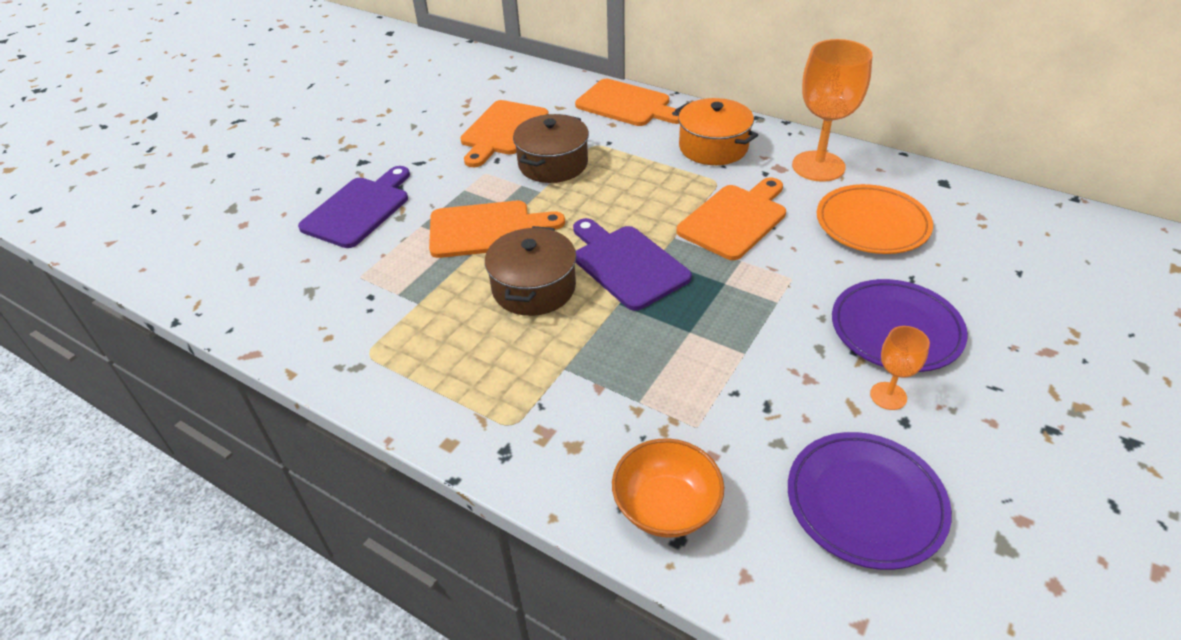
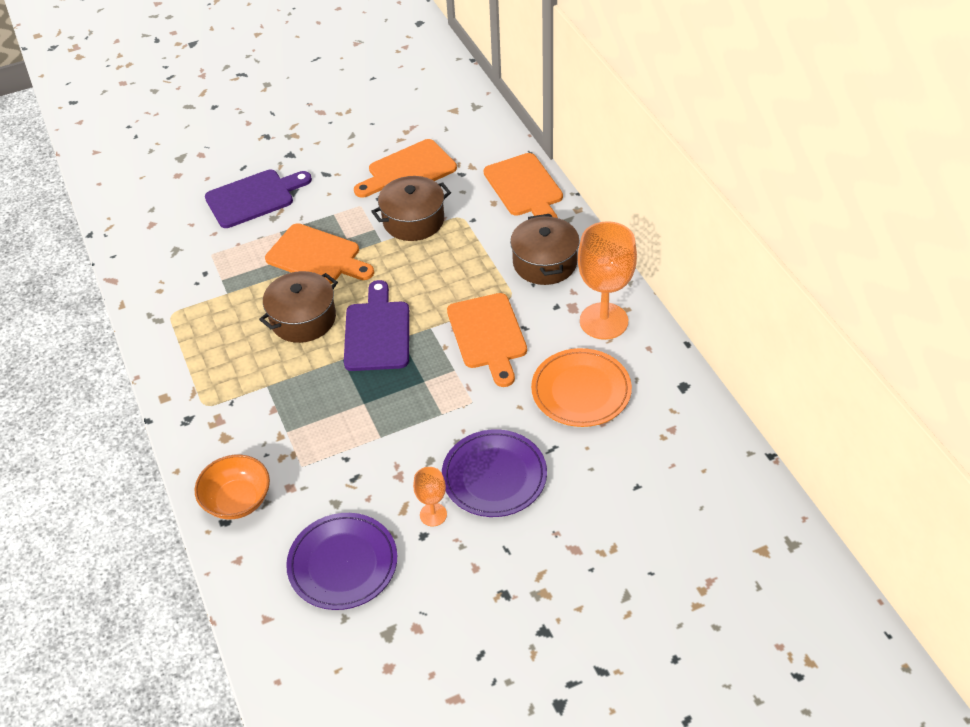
camera: 35 degrees right, 5 degrees up
(713, 147) = (545, 263): orange pot -> brown pot
(735, 219) = (488, 335): orange cutting board -> orange cutting board turned 90 degrees clockwise

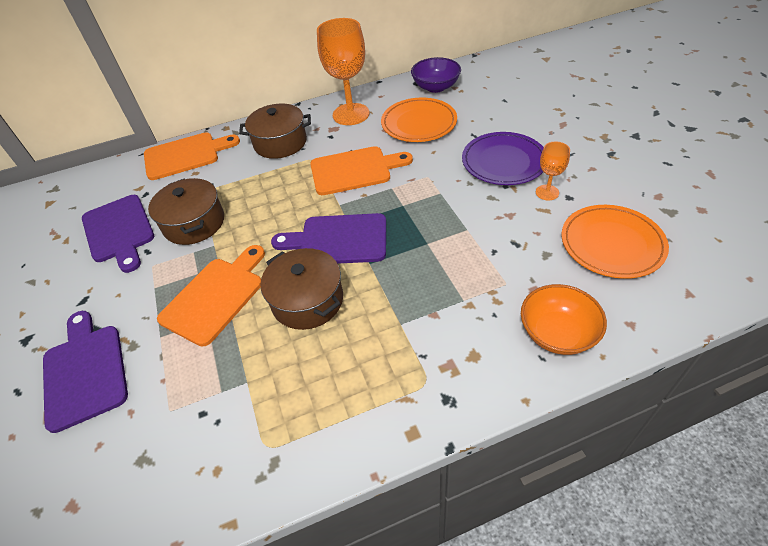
camera: 85 degrees left, 0 degrees up
(343, 564) = (611, 244): purple plate -> orange plate
(408, 171) = (119, 231): orange cutting board -> purple cutting board
(672, 408) = (435, 87): none -> purple bowl

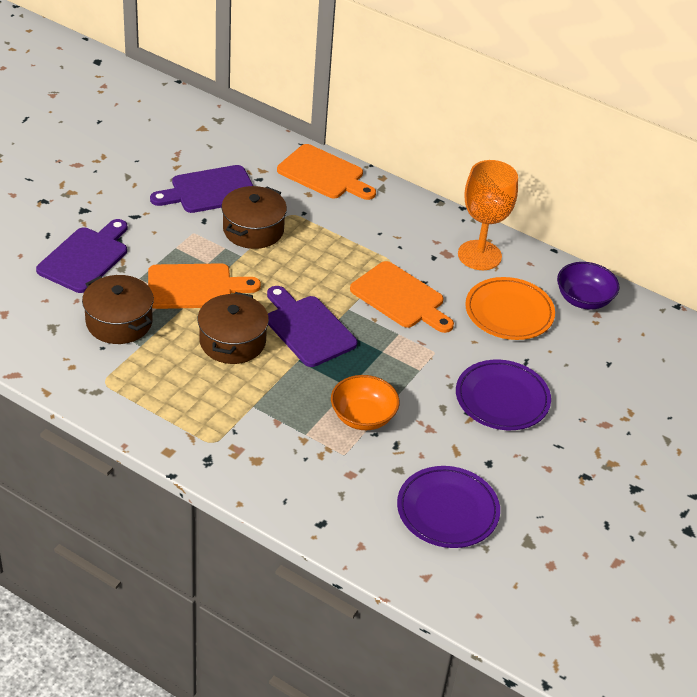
camera: 45 degrees right, 5 degrees down
(119, 231) = (209, 190): purple cutting board -> purple cutting board turned 45 degrees clockwise
(280, 143) = (394, 227): brown pot -> brown pot (119, 322)
(547, 192) = (482, 445): orange goblet -> none
(557, 333) = (316, 503): orange bowl -> orange bowl (363, 417)
(611, 244) = (447, 510): orange plate -> purple plate

